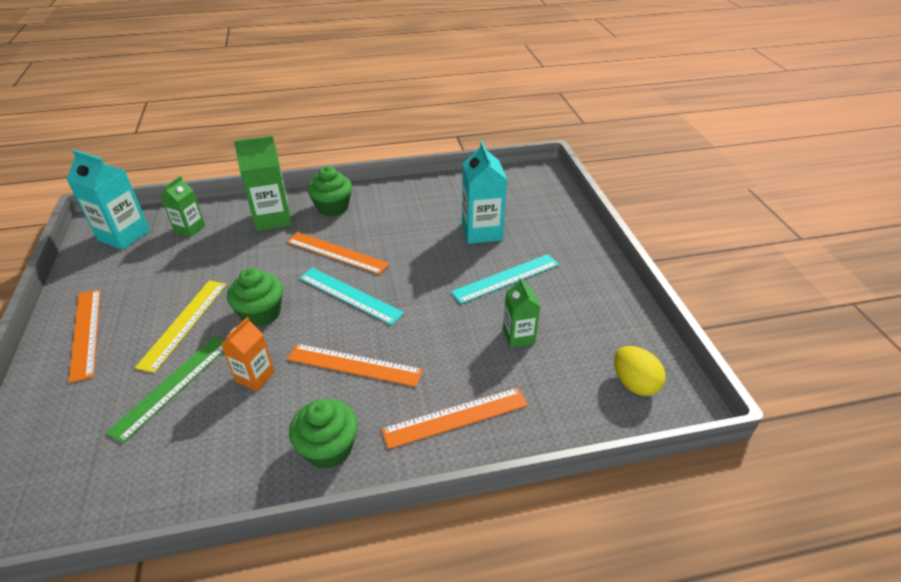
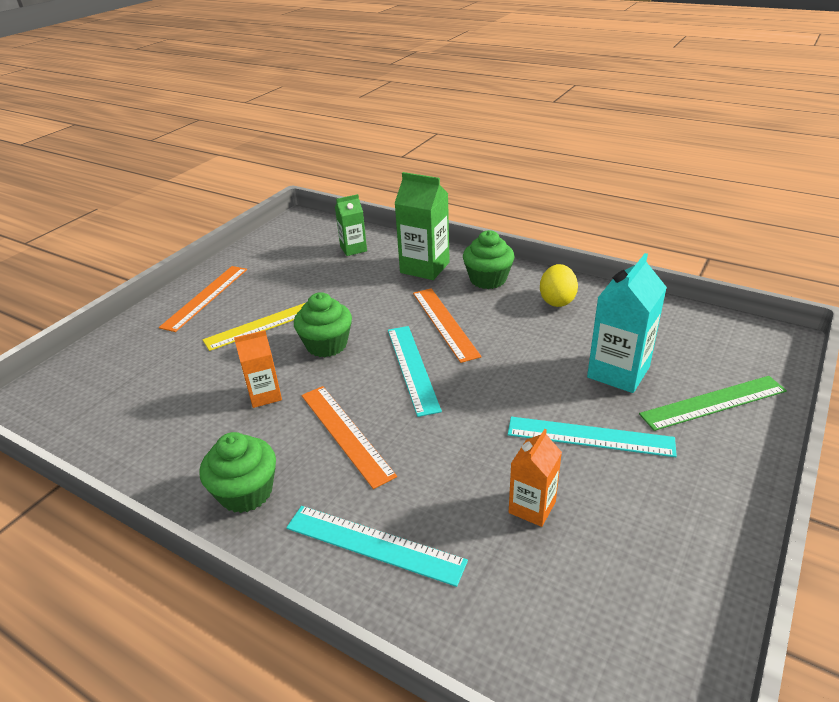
camera: 45 degrees right, 5 degrees down
(124, 235) = (305, 235): turquoise carton -> none
(173, 386) = (209, 368): green ruler -> green ruler (713, 403)
(455, 417) = (374, 544): orange ruler -> turquoise ruler
(518, 336) = (532, 507): green carton -> orange carton
(634, 383) = (616, 659): yellow egg -> yellow egg (557, 300)

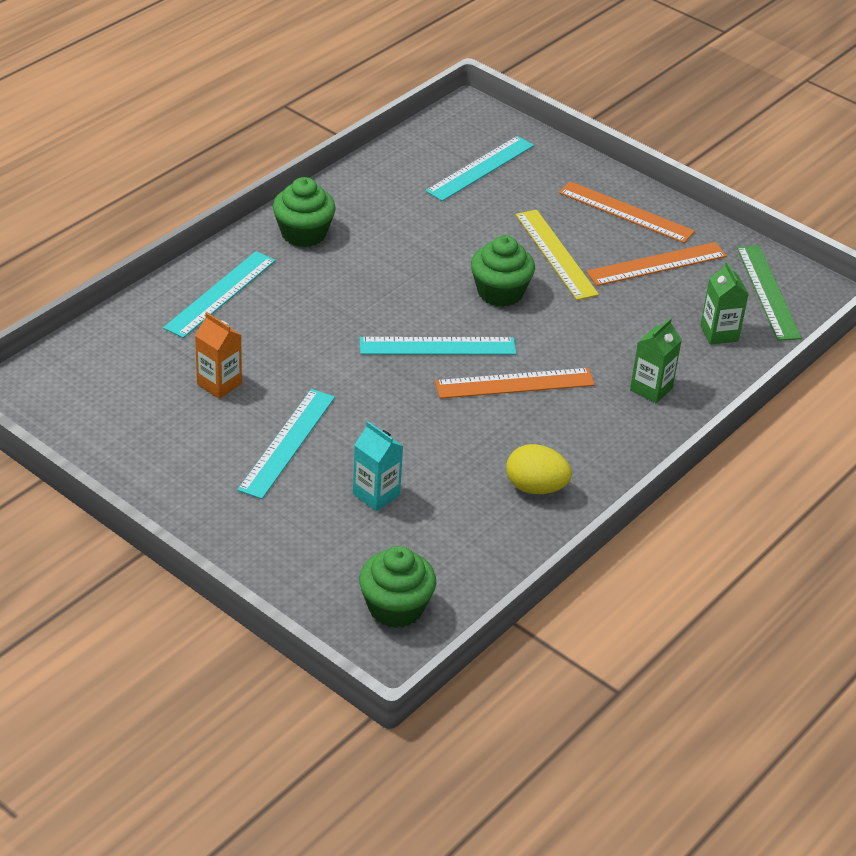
camera: 95 degrees right, 5 degrees up
(128, 381) = (480, 168): none -> turquoise ruler
(265, 395) = (428, 248): orange carton -> none
(346, 433) = (353, 292): orange ruler -> orange ruler (657, 264)
(424, 267) = (651, 389): green carton -> green carton, size x0.61
(488, 279) = (605, 439): green cupcake -> green cupcake (396, 607)
(618, 372) = (376, 494): turquoise carton -> turquoise carton, size x0.61
(713, 403) = (300, 549): green ruler -> green ruler (767, 292)

